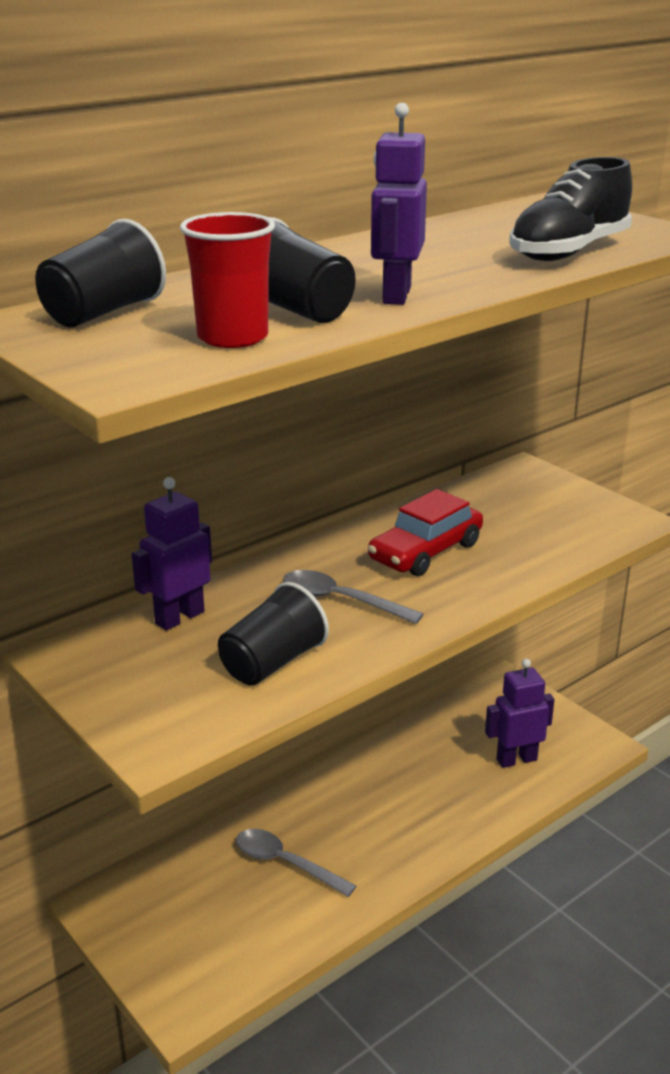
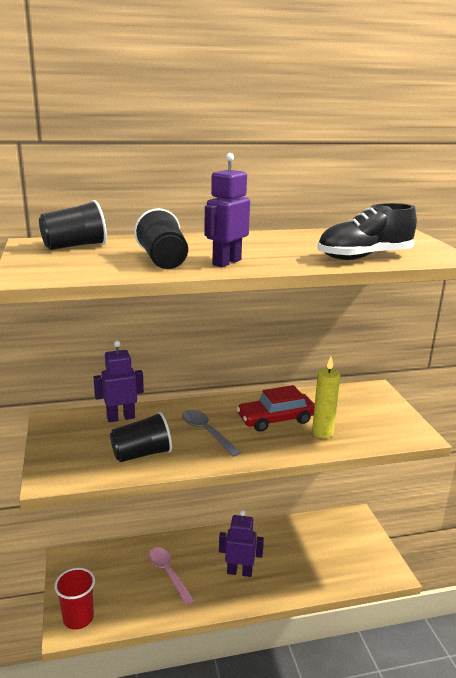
camera: 25 degrees right, 5 degrees down
(232, 337) = (110, 267): red cup -> red cup (78, 618)
(285, 863) = (168, 573): grey spoon -> pink spoon
(508, 552) = (322, 433): none -> yellow candle
(516, 759) = (333, 563): purple robot -> purple robot (239, 572)

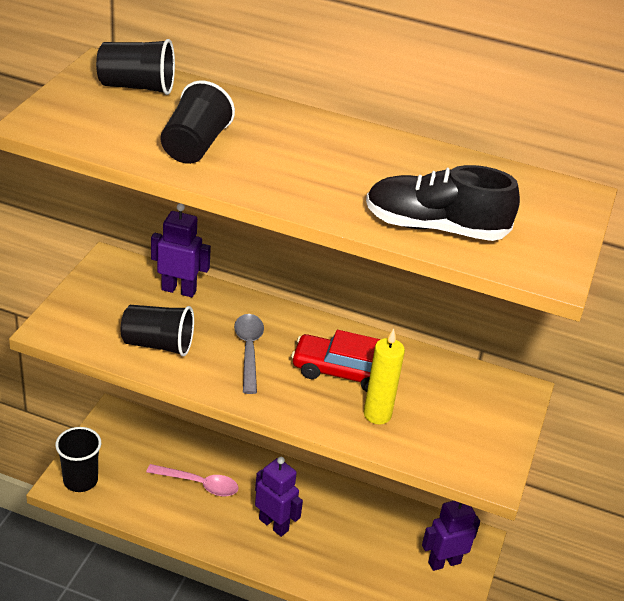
camera: 30 degrees right, 15 degrees up
(78, 618) = (80, 480): red cup -> black cup
(168, 573) = (199, 484): pink spoon -> pink spoon turned 105 degrees clockwise
(226, 262) = (257, 175): purple robot -> purple robot (444, 562)

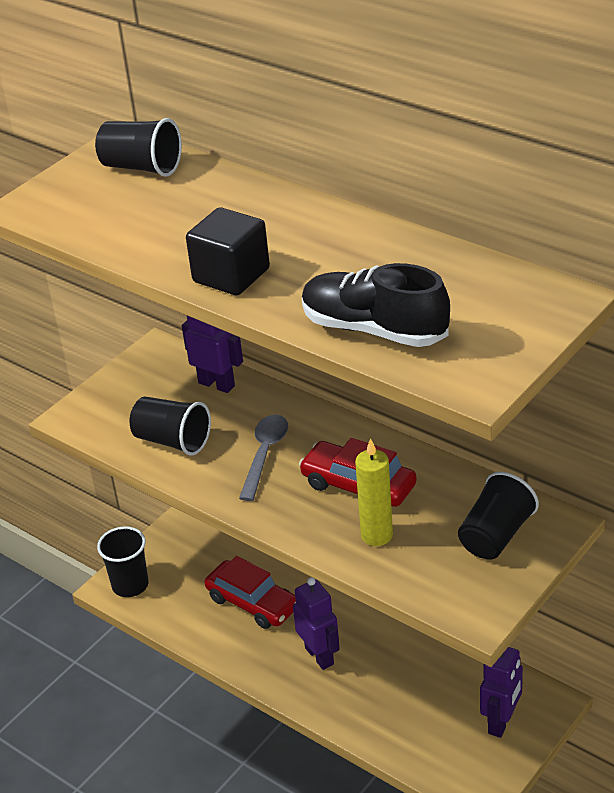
camera: 25 degrees right, 0 degrees up
(195, 146) = (167, 233): black cup -> black cup (496, 535)
(199, 484) = (252, 603): pink spoon -> red car
(277, 183) = (231, 275): none -> black cube
(444, 562) = (501, 722): purple robot -> purple robot turned 120 degrees clockwise

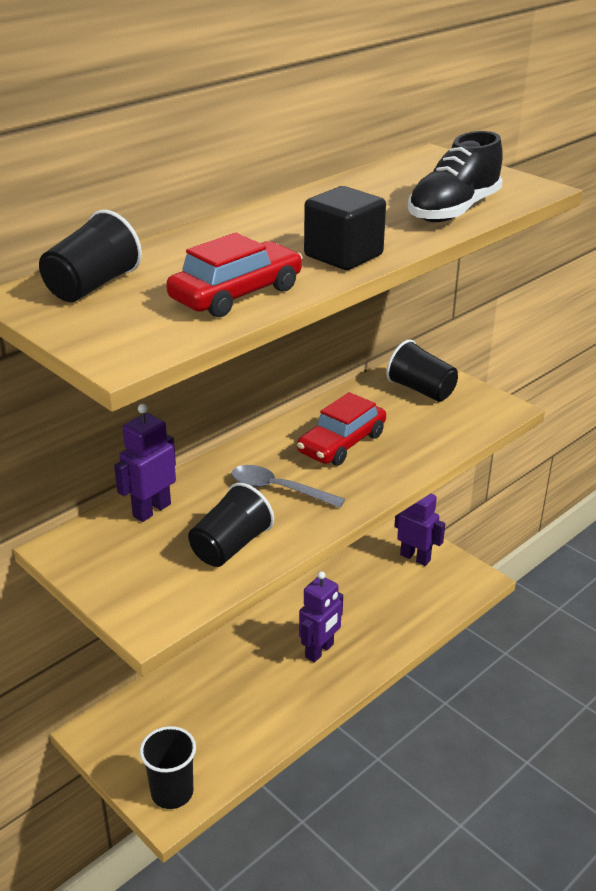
camera: 85 degrees left, 5 degrees down
(252, 603) = (237, 690): red car -> red car (236, 294)
(320, 656) = (319, 651): purple robot -> purple robot turned 150 degrees clockwise
(376, 535) = (407, 441): yellow candle -> none

